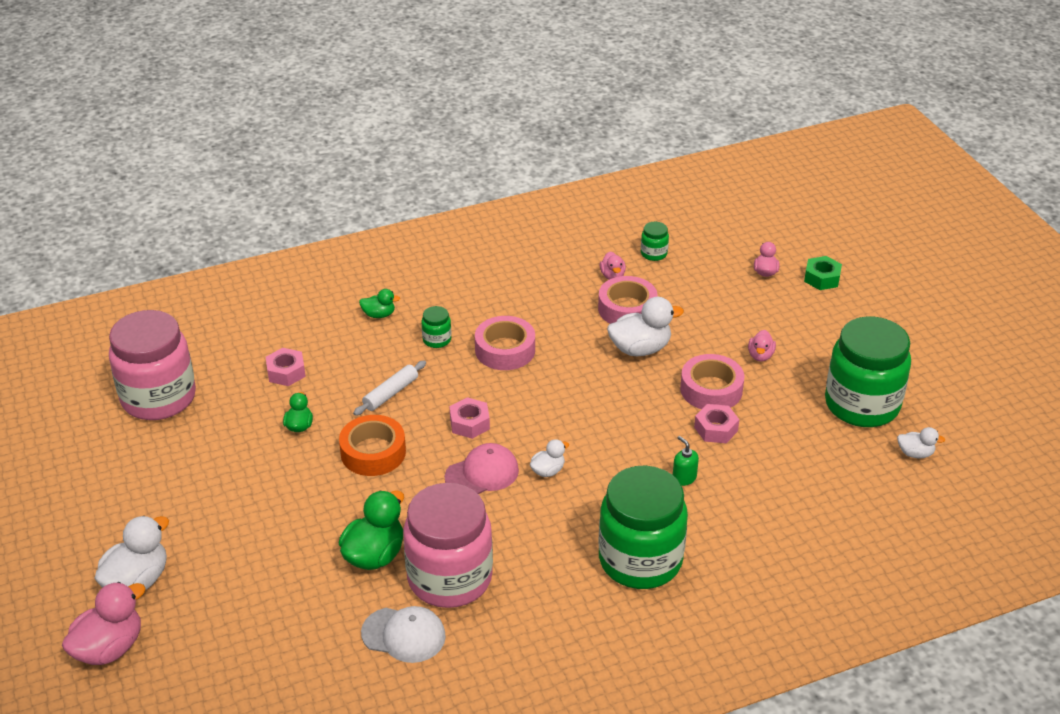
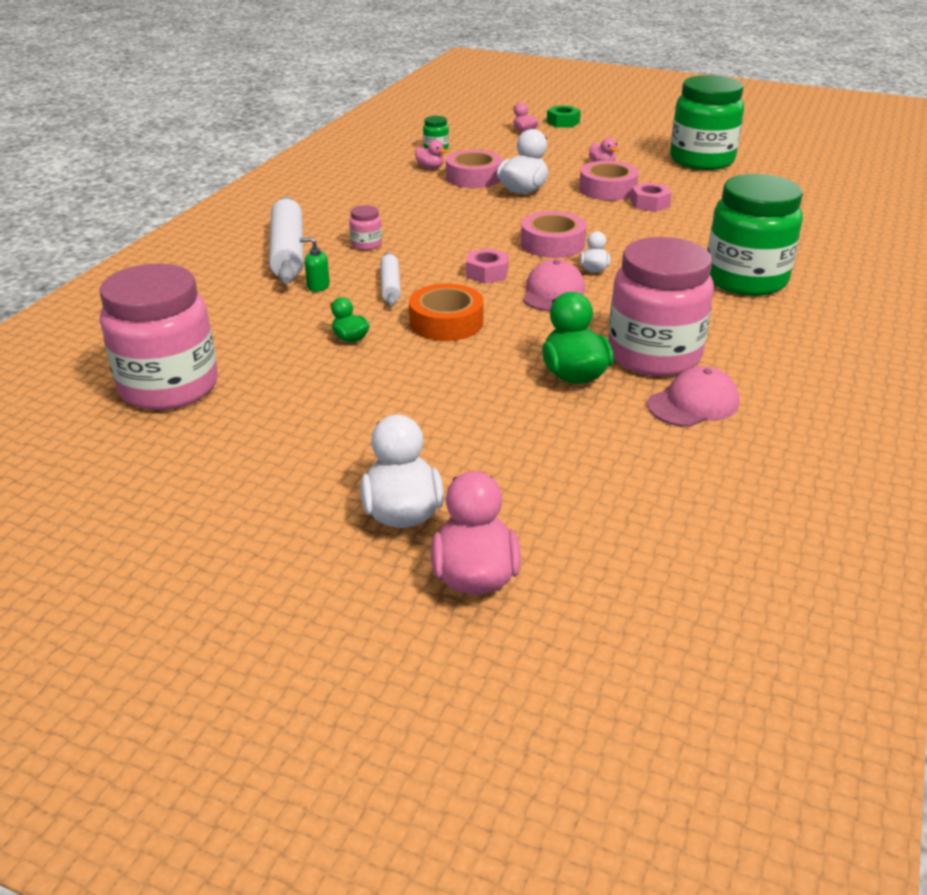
camera: 45 degrees left, 5 degrees down
(286, 372) = (270, 315): pink nut -> none
(379, 315) = (288, 251): green duck -> white rolling pin
(404, 635) = (693, 403): white cap -> pink cap
(437, 340) = (366, 244): green jar -> pink jar
(505, 350) = (431, 228): pink tape -> pink tape (552, 244)
(684, 478) = (682, 232): green soap dispenser -> green soap dispenser (318, 286)
(915, 453) = (772, 167): white duck -> none

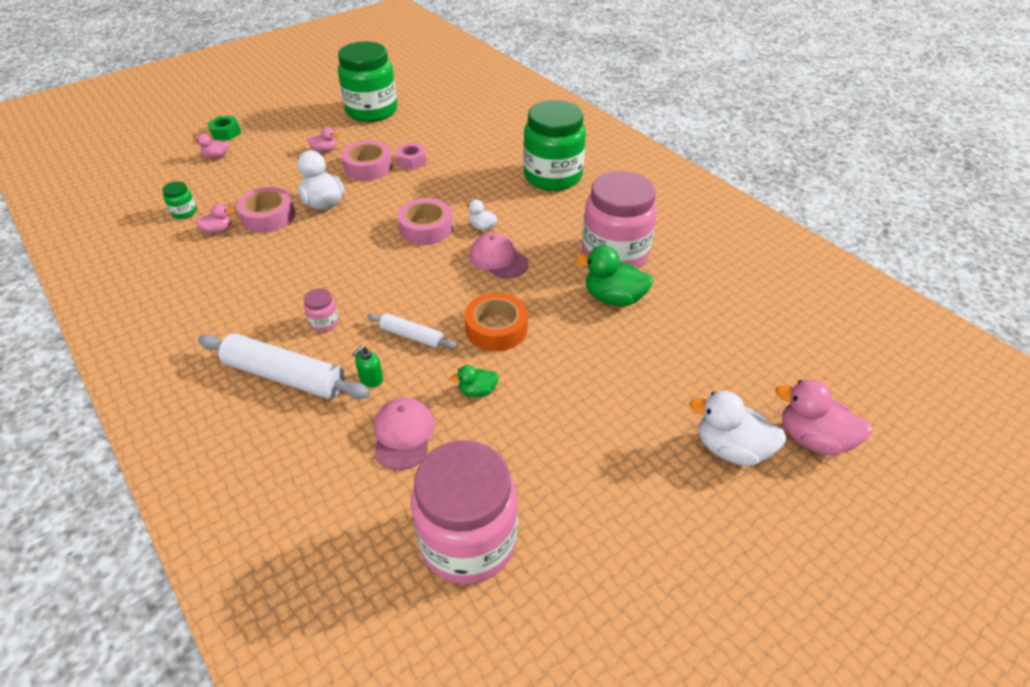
camera: 60 degrees left, 10 degrees up
(487, 273) = (440, 277): pink nut -> none
(693, 403) = (679, 265): pink cap -> pink cap (403, 435)

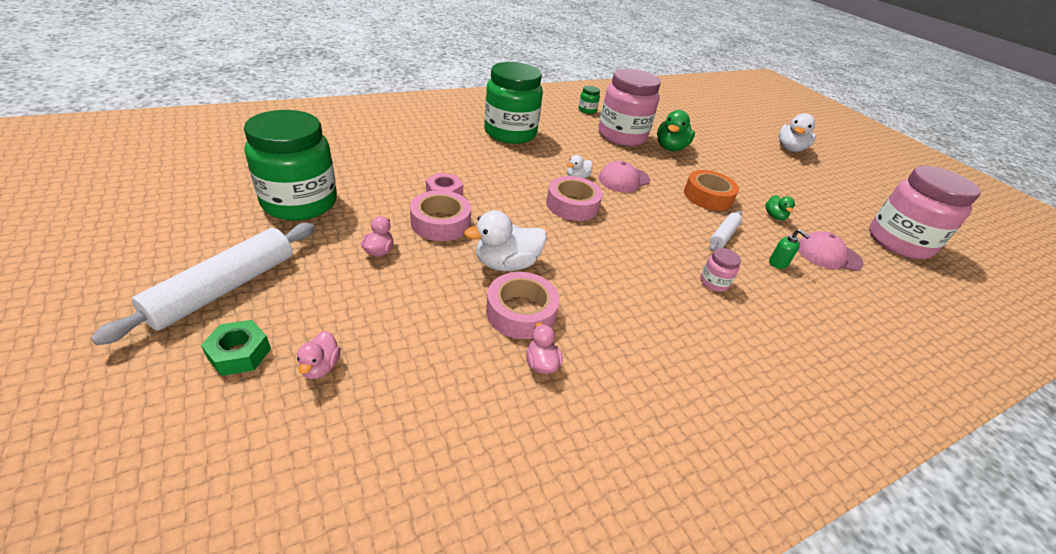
camera: 85 degrees left, 5 degrees down
(184, 212) = (482, 407): green jar -> green jar (587, 110)
(285, 376) = (790, 314): white rolling pin -> white rolling pin (224, 288)
(813, 439) = (774, 128): pink duck -> none

